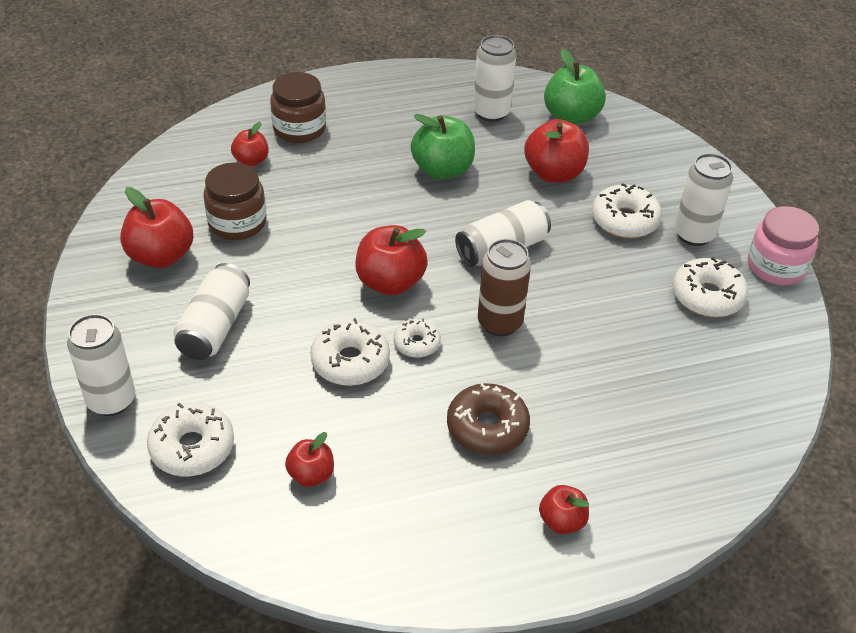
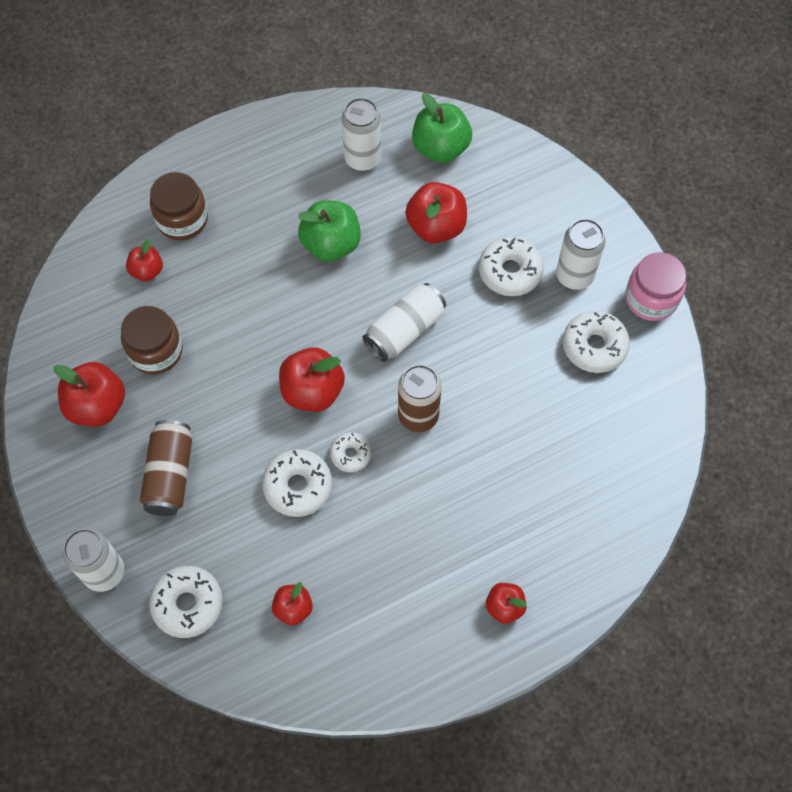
camera: 10 degrees left, 20 degrees up
(215, 326) = (170, 475): white can -> brown can
(487, 427) = (428, 529): brown donut -> none

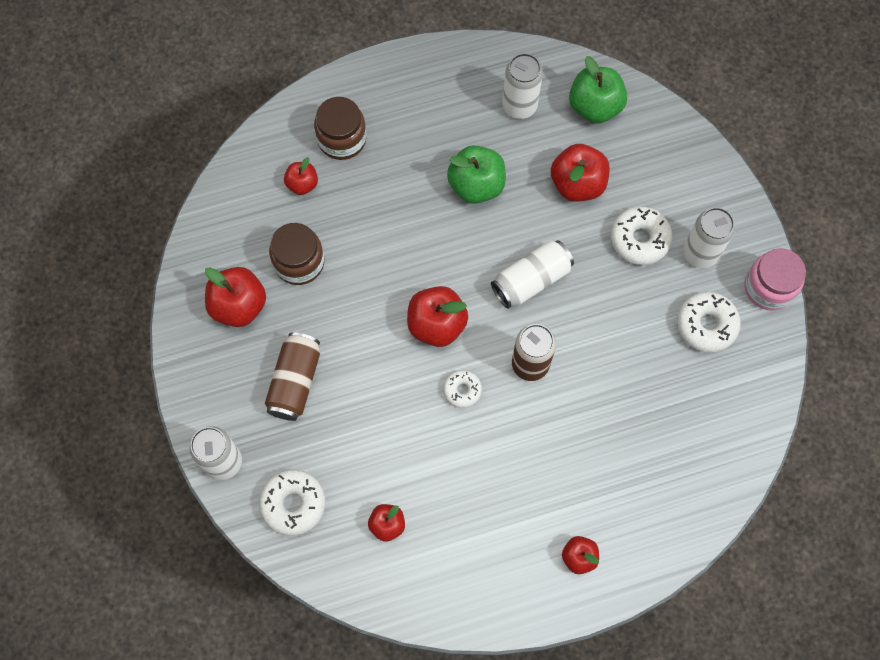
camera: 10 degrees right, 5 degrees up
(298, 486) = (409, 412): white donut -> none

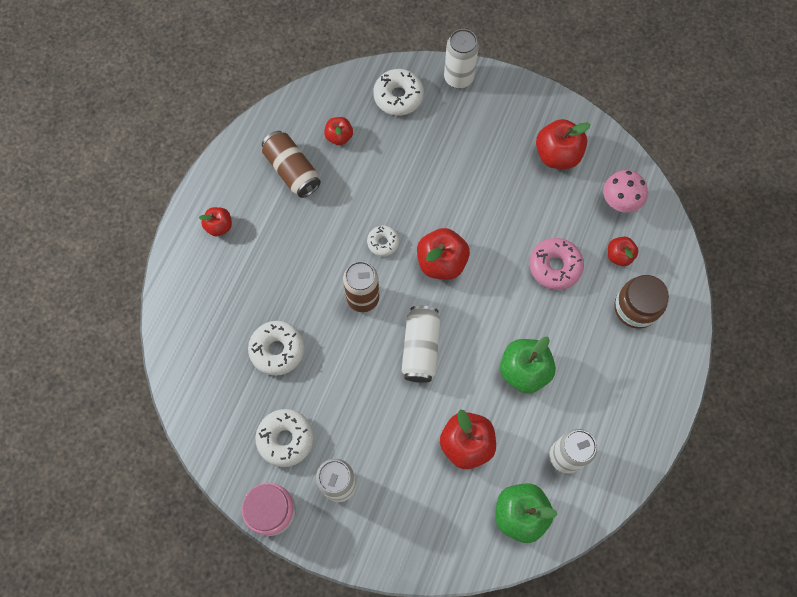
camera: 130 degrees right, 0 degrees up
(247, 219) = (619, 202): none -> pink mushroom
(295, 381) = (476, 151): brown can -> brown can (292, 170)
(299, 262) = (559, 211): brown jar -> none
(358, 228) = (555, 266): none -> pink donut
(639, 239) = (386, 450): white donut -> white donut (277, 350)

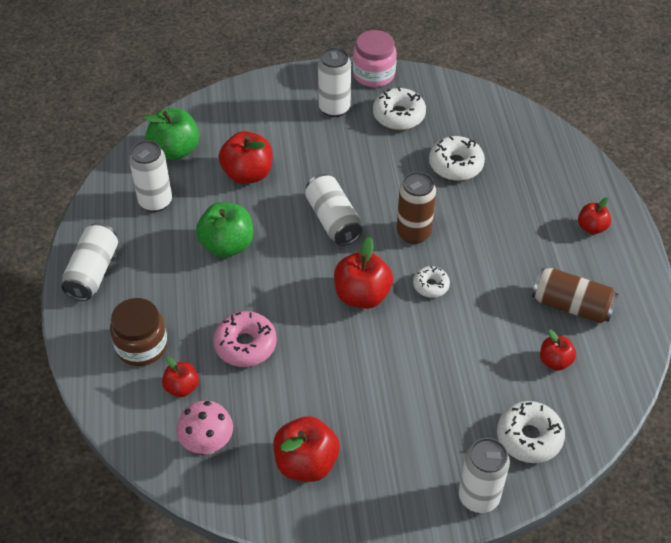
camera: 150 degrees right, 20 degrees down
(650, 404) = (93, 272): none -> white can

